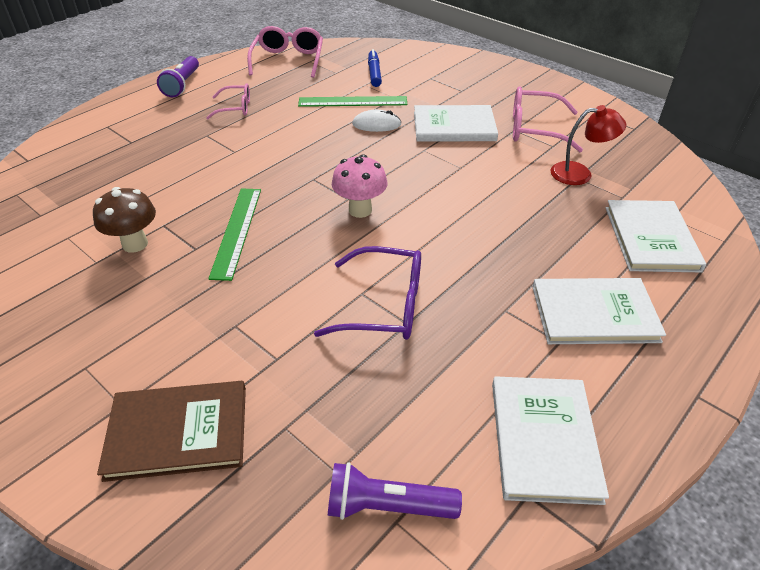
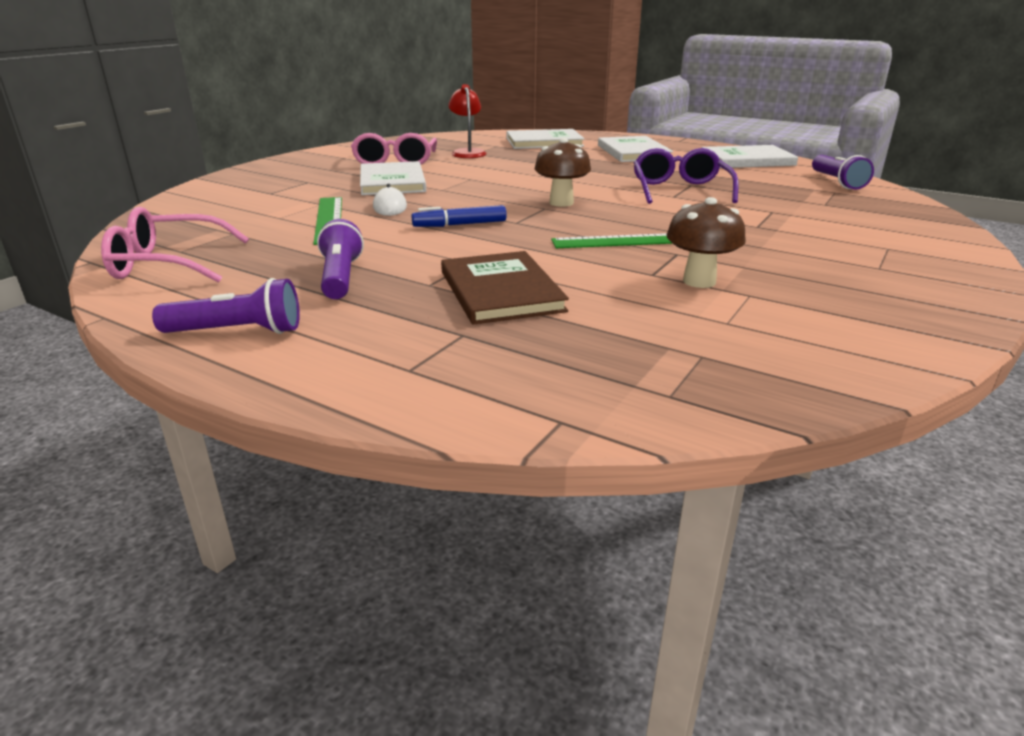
camera: 100 degrees left, 15 degrees down
(178, 432) = (877, 228): brown book -> brown book (501, 291)
(236, 108) = (340, 277): pink glasses -> purple flashlight
(360, 210) = (561, 203): pink mushroom -> brown mushroom
(374, 73) = (245, 215): blue marker -> blue marker (459, 225)

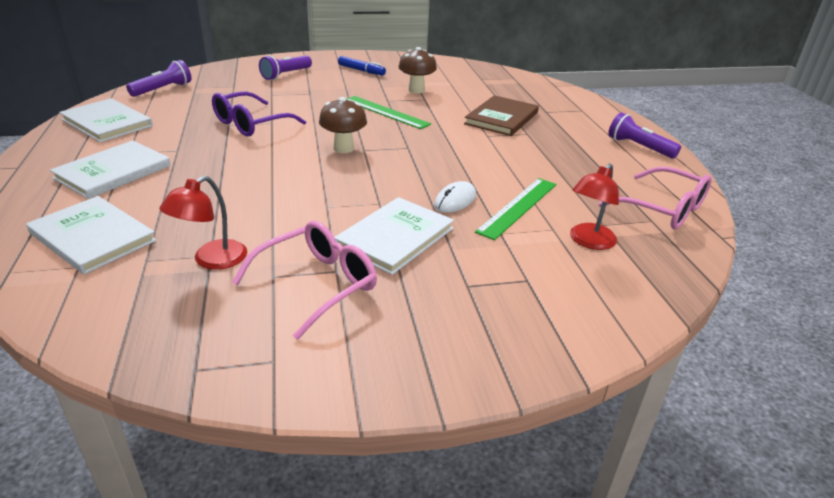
camera: 135 degrees left, 5 degrees up
(238, 220) = (588, 242): none -> red lamp
(340, 277) = (565, 154): purple flashlight -> purple flashlight (286, 75)
(459, 225) = (443, 160): blue marker -> blue marker (361, 71)

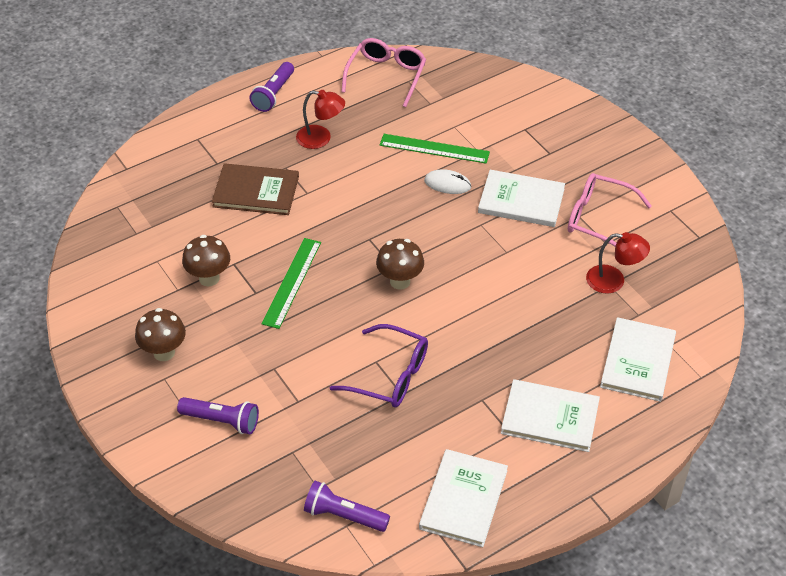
camera: 110 degrees left, 15 degrees up
(361, 71) = (164, 352): blue marker -> brown mushroom
(588, 242) = (459, 108): red lamp -> red lamp (321, 138)

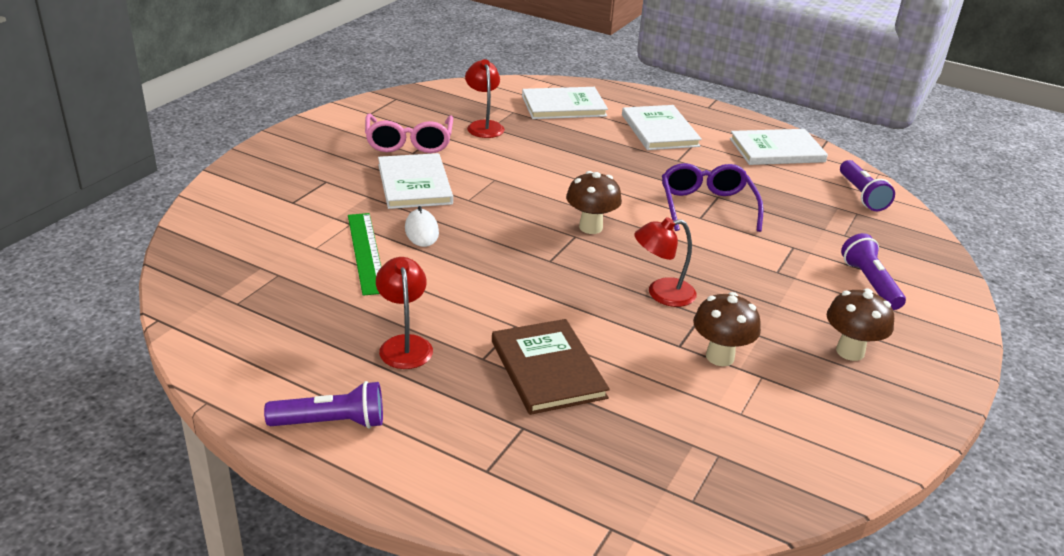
camera: 120 degrees left, 15 degrees down
(292, 282) = (661, 294): green ruler -> red lamp
(386, 76) = (233, 324): pink glasses -> none

